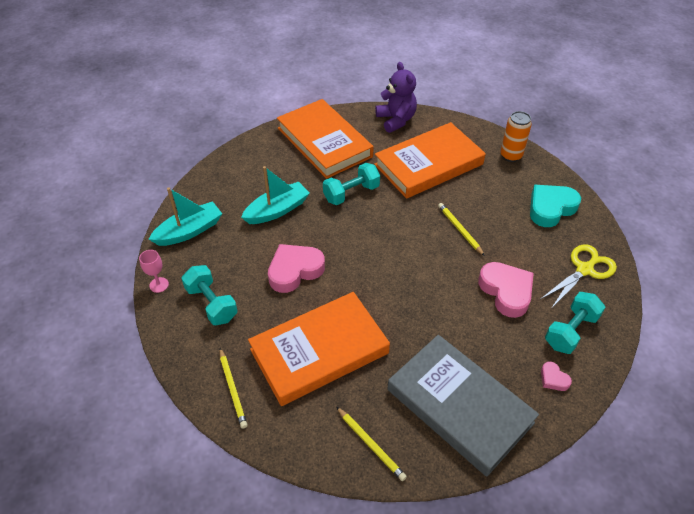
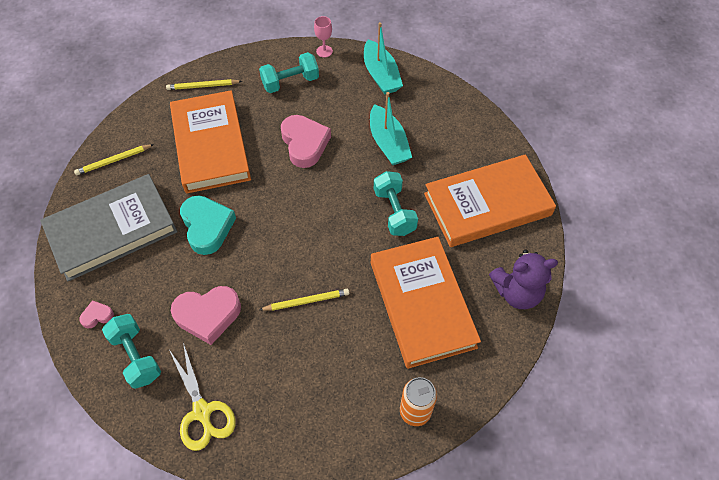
camera: 105 degrees right, 10 degrees up
(550, 208) = (306, 419): turquoise heart -> turquoise heart (207, 227)

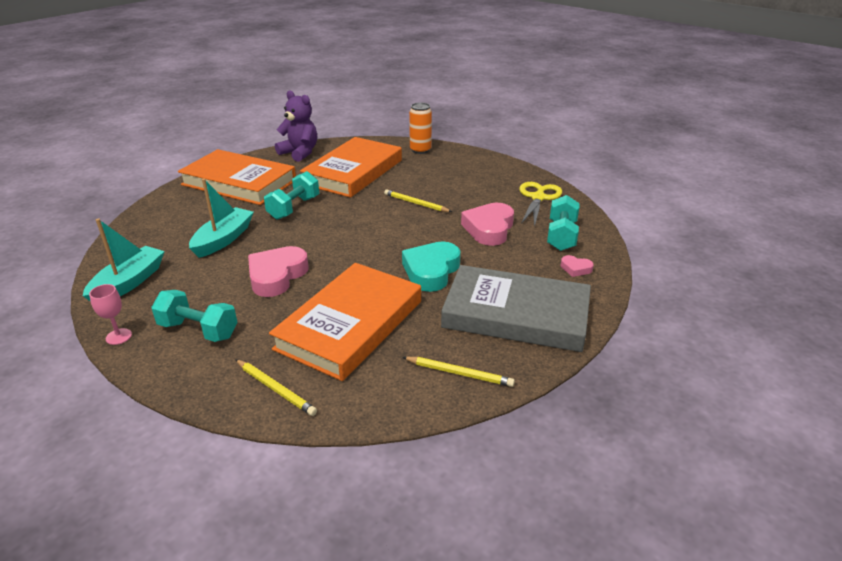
camera: 135 degrees left, 25 degrees down
(208, 315) = (489, 229): pink heart -> pink heart turned 105 degrees counterclockwise

